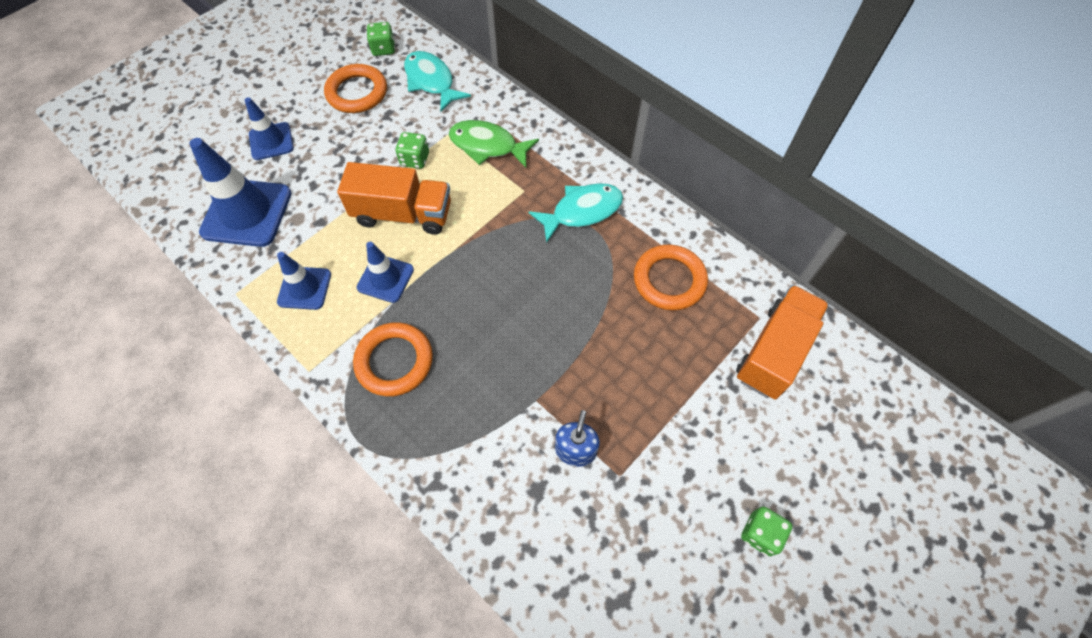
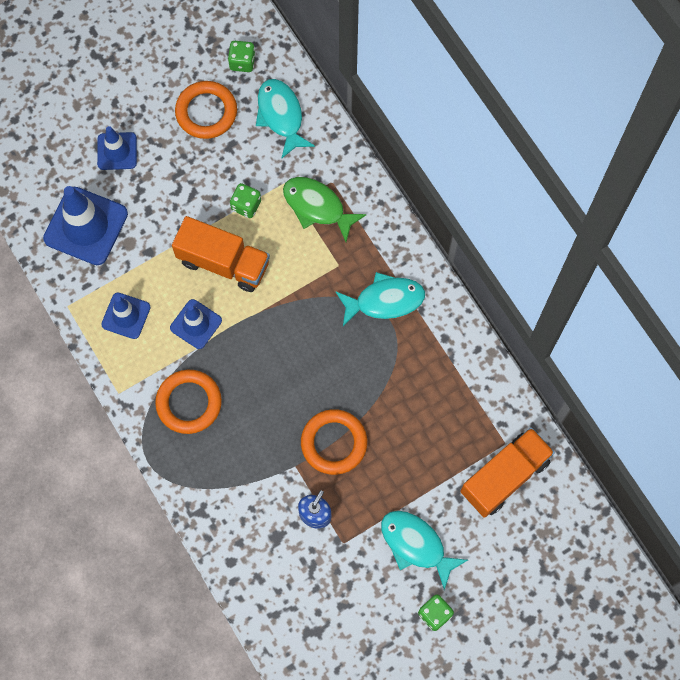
camera: 15 degrees right, 10 degrees up
(669, 280) = (440, 389): orange ring -> orange ring (334, 443)
(706, 454) = (416, 545): none -> turquoise fish

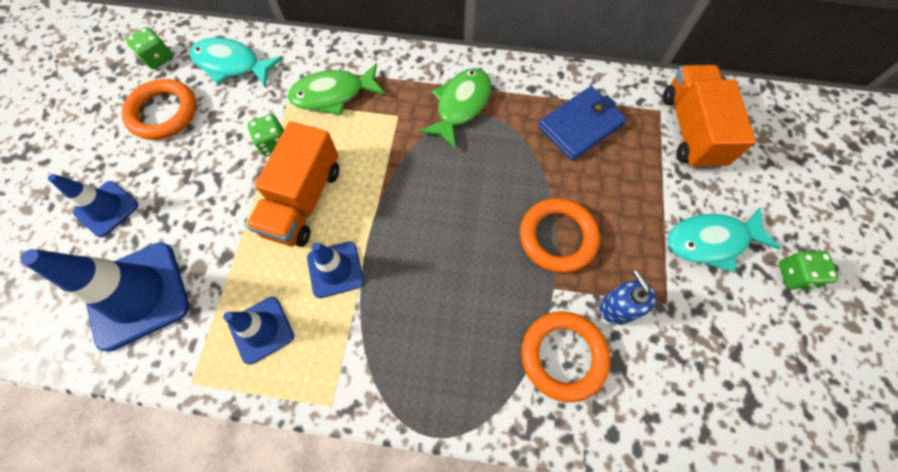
camera: 50 degrees left, 5 degrees down
(189, 403) = (406, 339): orange ring -> orange ring (563, 356)
(223, 262) = (303, 200): orange truck -> orange truck turned 135 degrees clockwise
(384, 301) = (460, 105): turquoise fish -> green fish
(440, 396) = (580, 125): none -> blue wallet

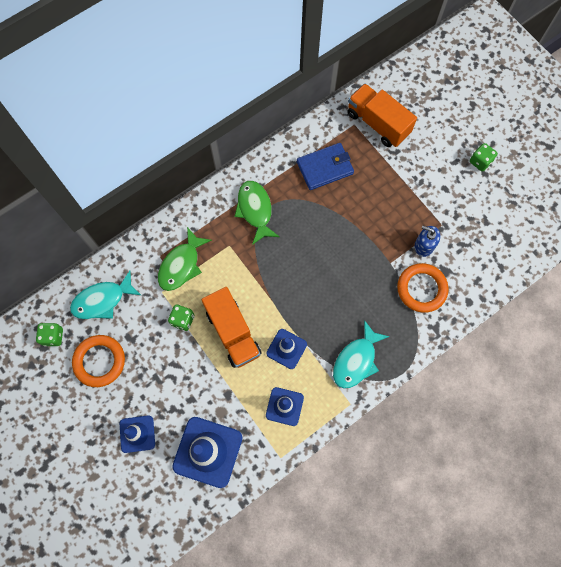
camera: 45 degrees left, 5 degrees up
(557, 237) = (369, 237): orange ring -> none
(580, 125) = (325, 168): blue wallet -> blue wallet turned 60 degrees clockwise
(711, 241) = (434, 176): turquoise fish -> turquoise fish (356, 360)

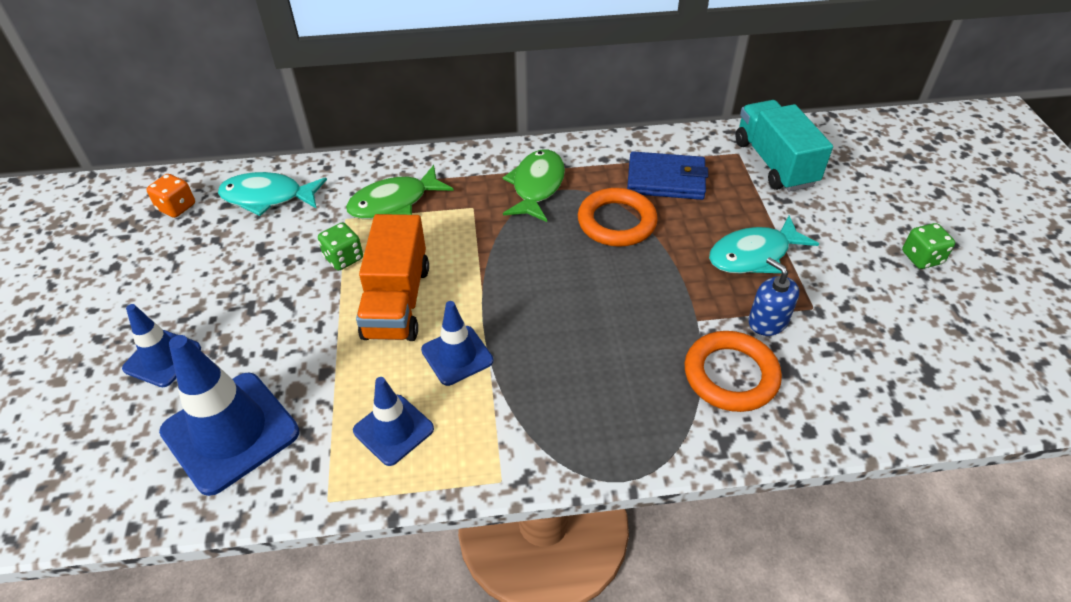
camera: 30 degrees right, 25 degrees down
(53, 336) = (177, 207): green dice -> orange dice
(99, 361) = (201, 255): orange ring -> orange ring (616, 222)
(356, 360) = (555, 422): turquoise fish -> turquoise fish (754, 255)
(378, 123) = (774, 163): orange truck -> turquoise truck

